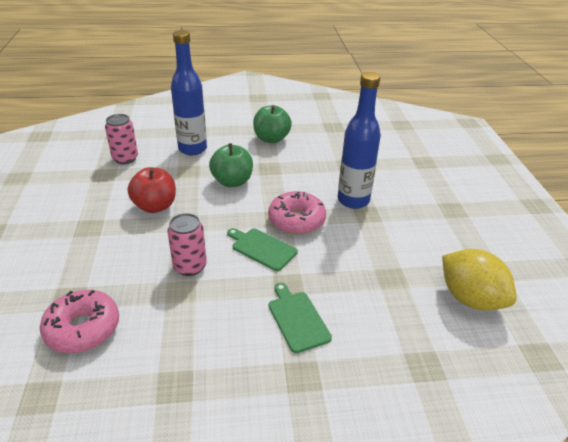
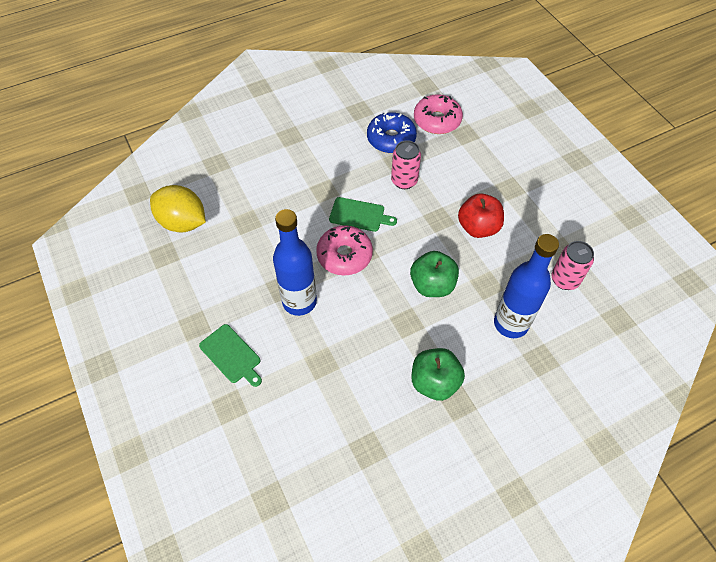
camera: 160 degrees right, 20 degrees up
(164, 322) = (391, 139): none -> blue donut
(297, 319) = (306, 167): green cutting board -> green cutting board (231, 355)

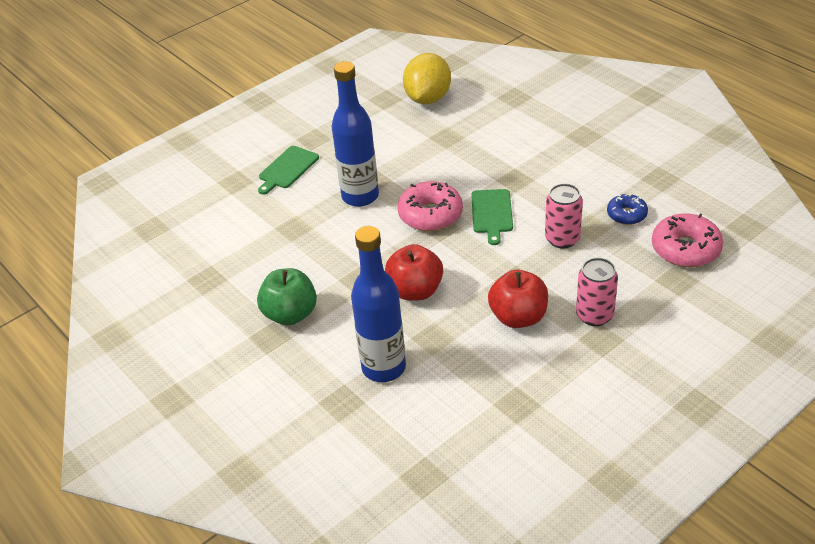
camera: 80 degrees right, 15 degrees down
(391, 139) = (626, 214): blue donut -> blue donut, size x0.60
(432, 285) = (415, 291): green apple -> red apple
(565, 280) = (468, 413): pink can -> pink can (594, 315)

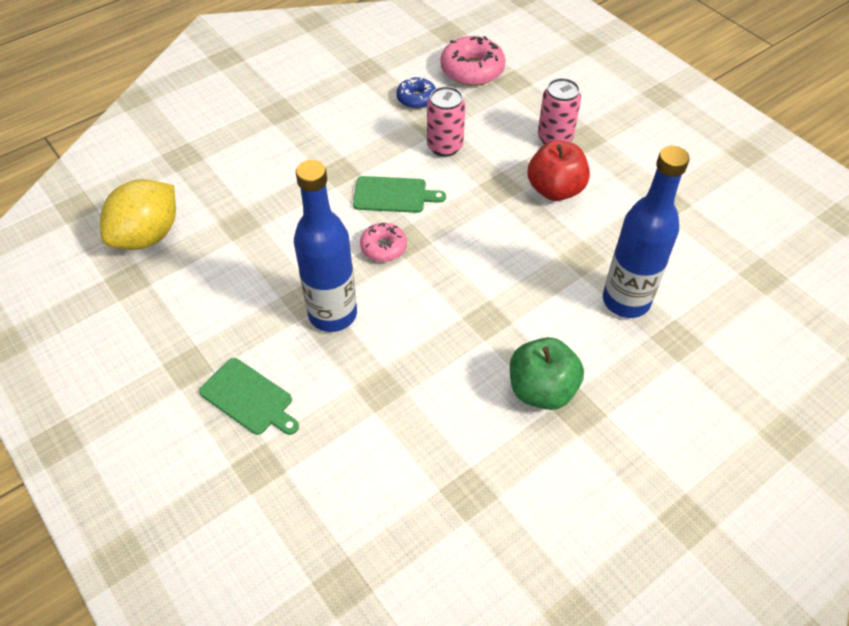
camera: 90 degrees left, 10 degrees up
(415, 291) = (510, 268): red apple -> none
(428, 98) = (148, 236): yellow lemon -> yellow lemon turned 75 degrees counterclockwise
(430, 214) = (383, 247): pink donut -> pink donut, size x0.60

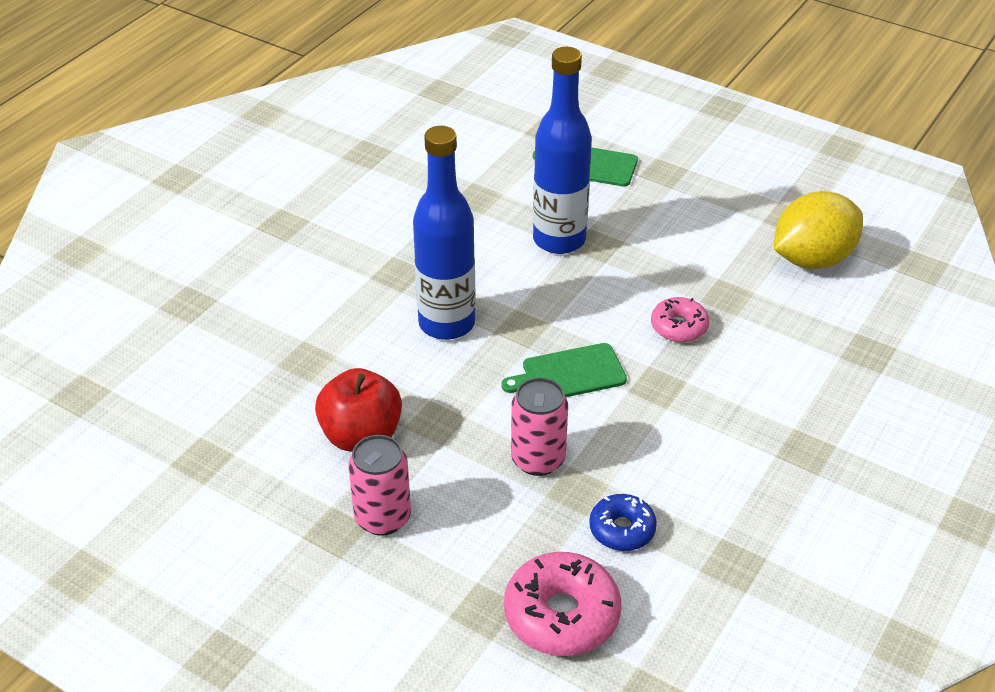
camera: 160 degrees right, 10 degrees down
(148, 236) = (812, 259): yellow lemon -> yellow lemon turned 45 degrees clockwise
(383, 247) = (545, 312): pink donut -> pink donut (679, 327)
(541, 390) = (323, 231): green apple -> none
(626, 301) = (248, 326): blue bottle -> blue bottle (446, 323)

